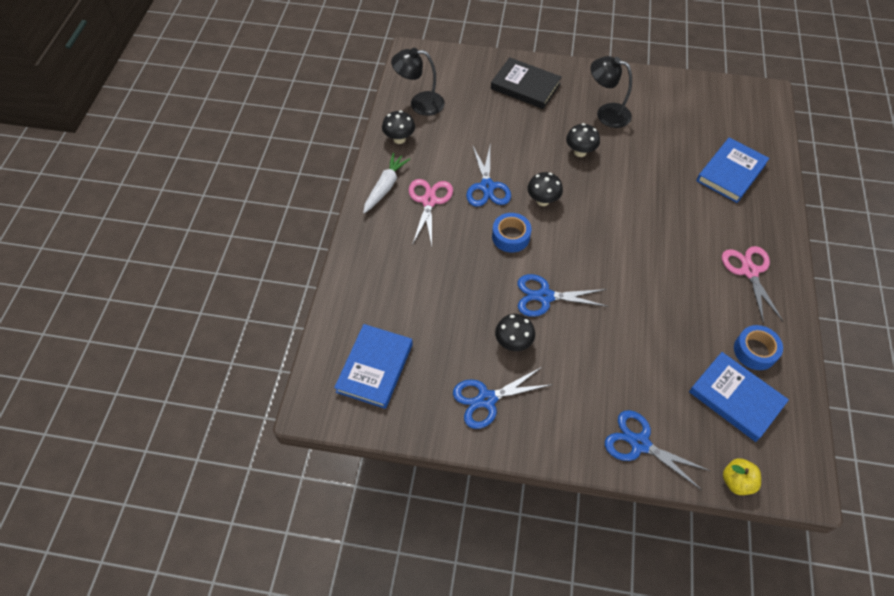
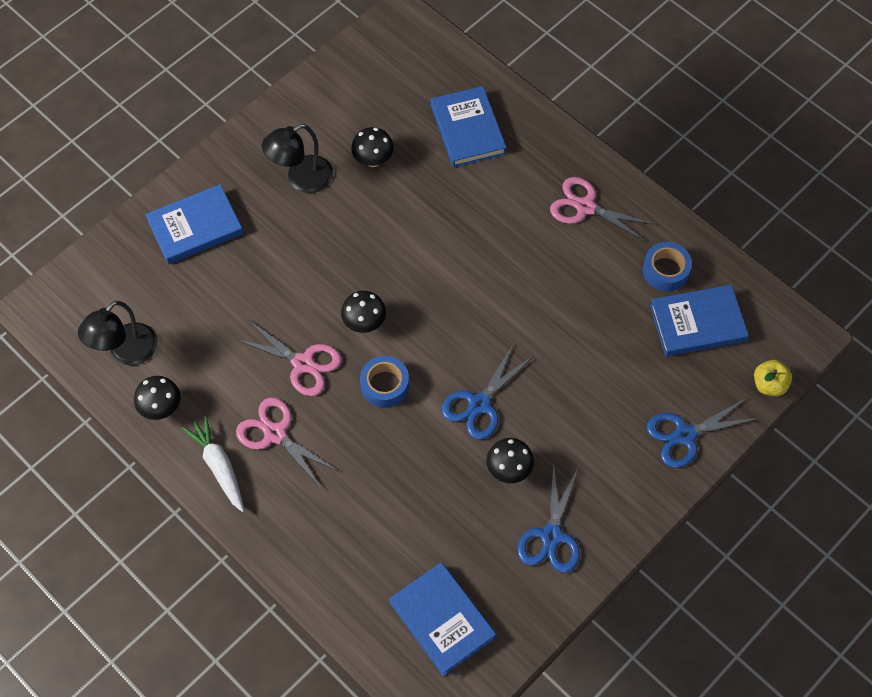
camera: 55 degrees left, 5 degrees up
(487, 187) = (303, 363): blue scissors -> pink scissors
(525, 86) = (195, 227): black book -> blue book
(580, 152) = (331, 242): black mushroom -> black mushroom (373, 160)

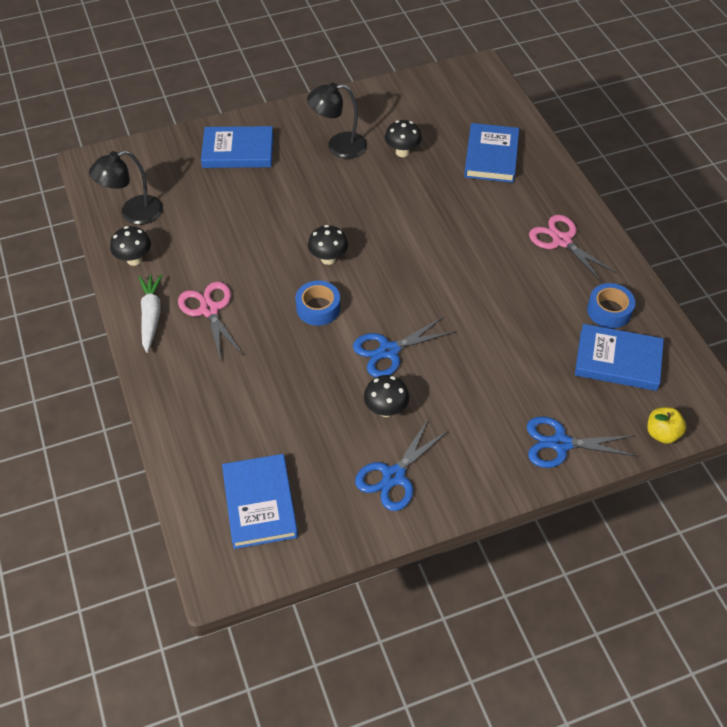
camera: 25 degrees right, 10 degrees down
(303, 363) = (262, 269): pink scissors -> none

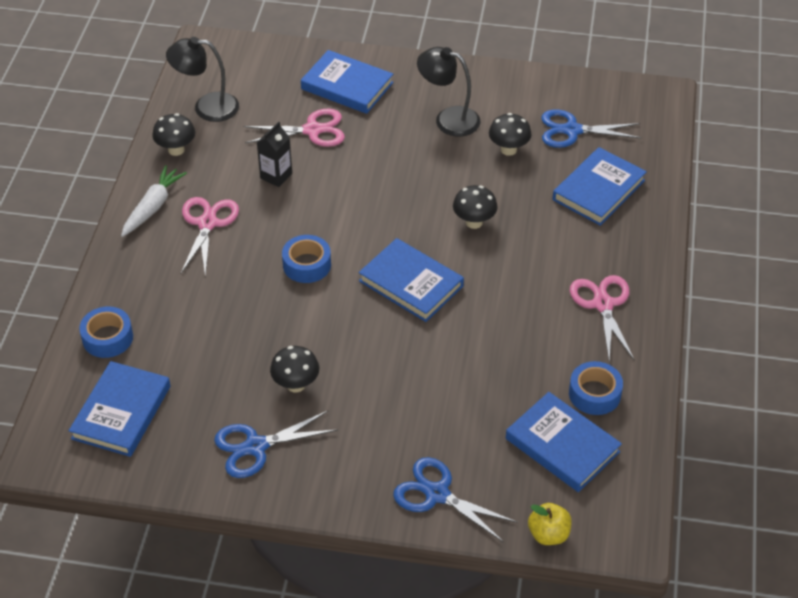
camera: 30 degrees right, 5 degrees down
(198, 445) = (107, 338): none -> blue tape
(236, 246) = (276, 176): none -> black carton
(238, 197) = (312, 130): none -> pink scissors
(328, 259) = (352, 223): black mushroom -> black mushroom (474, 222)
(389, 351) = (341, 333): blue scissors -> blue scissors (572, 130)
(411, 287) = (411, 283): none -> blue book

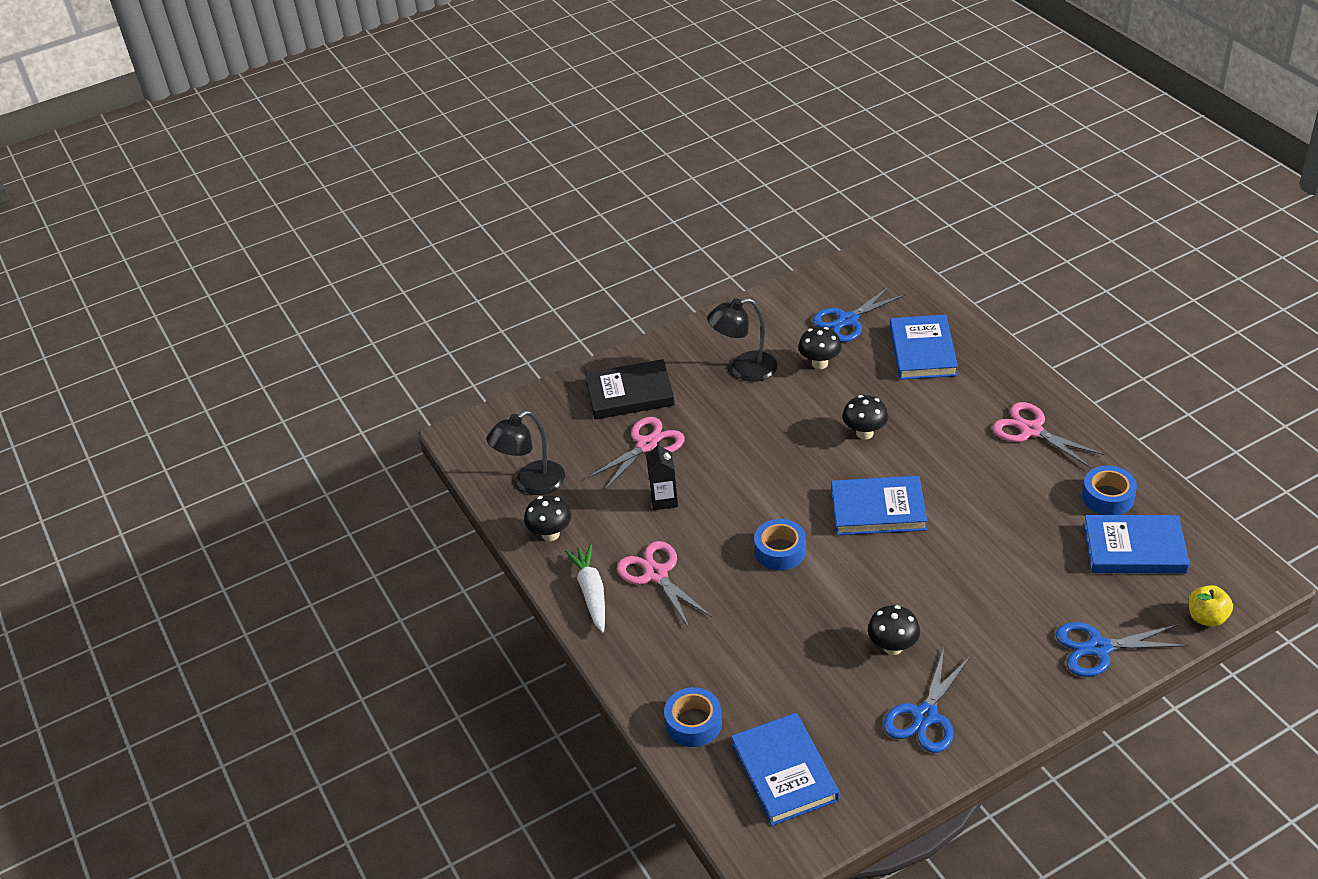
camera: 35 degrees left, 5 degrees down
(347, 86) = (630, 393): blue book -> black book

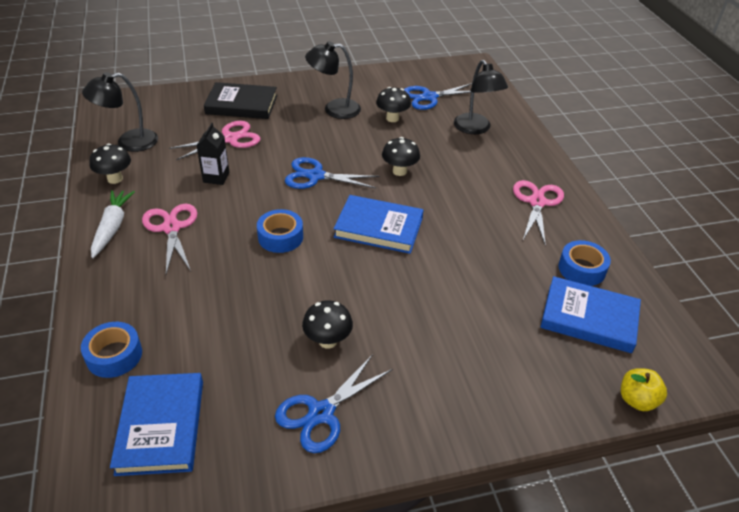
camera: 10 degrees right, 0 degrees up
(922, 351) = (475, 129): blue book -> black lamp
(1031, 430) = (537, 202): pink scissors -> pink scissors turned 45 degrees clockwise
(1098, 648) = (518, 398): blue scissors -> blue scissors (315, 176)

